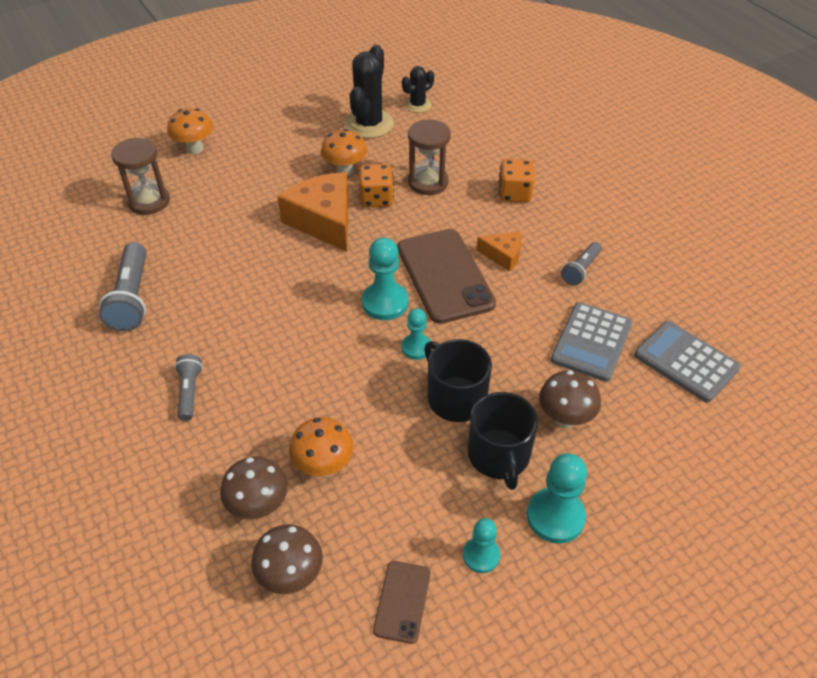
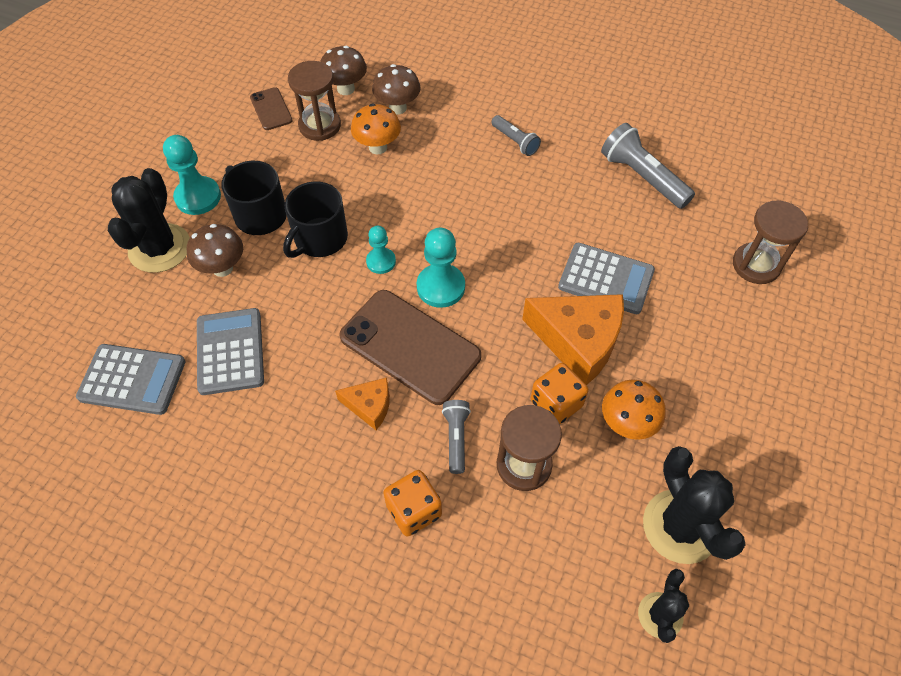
camera: 145 degrees right, 10 degrees up
(195, 149) = (808, 354): orange mushroom -> none
(258, 245) = (606, 279): none -> grey calculator
(362, 536) = (320, 126): none -> brown hourglass
(455, 398) = (320, 238): black mug -> black mug turned 105 degrees clockwise
(481, 555) = (237, 152): turquoise pawn -> none
(503, 255) = (369, 406): orange cheese -> orange cheese turned 150 degrees counterclockwise
(581, 269) = (278, 435): grey flashlight -> grey flashlight (456, 438)
(621, 475) = (159, 248): none -> black cactus

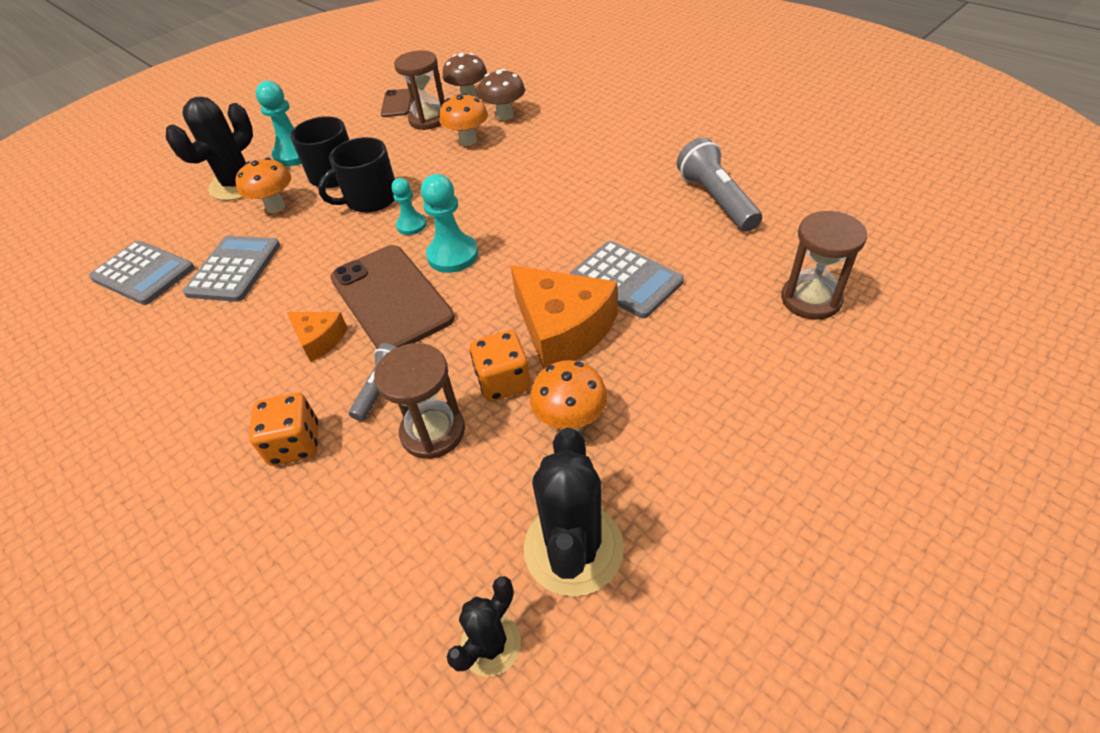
camera: 25 degrees right, 10 degrees down
(222, 268) = (275, 206): brown mushroom -> orange mushroom
(515, 141) = (599, 153): grey flashlight -> none

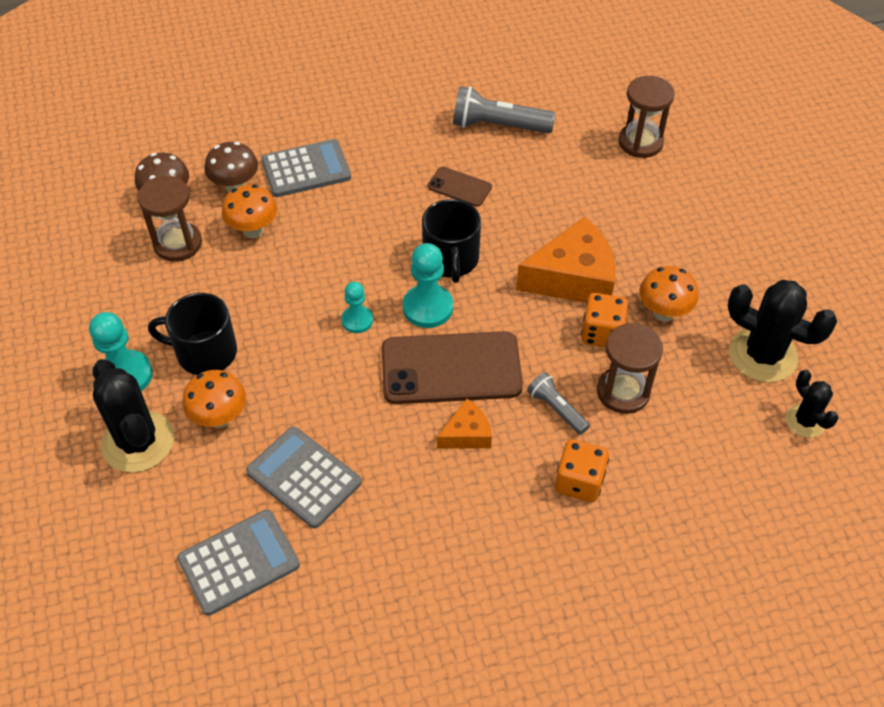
camera: 65 degrees left, 5 degrees up
(370, 199) = (283, 336): black mug -> black mug (451, 259)
(397, 103) = (112, 257): brown phone -> brown phone (459, 187)
(626, 280) = (547, 219): grey calculator -> grey calculator (306, 169)

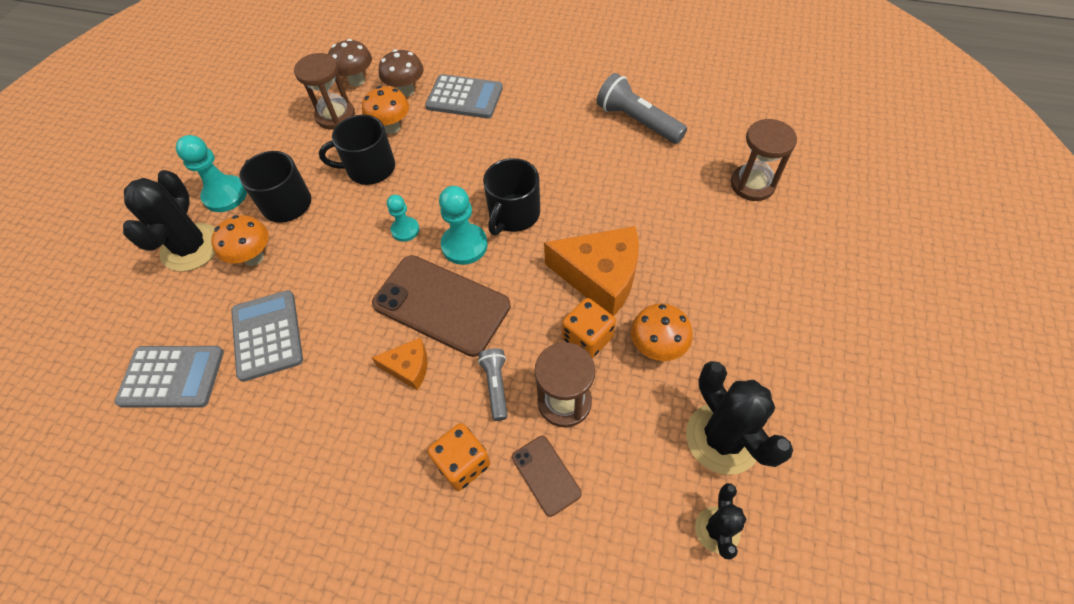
camera: 35 degrees right, 5 degrees up
(266, 279) = (369, 168): none -> black mug
(459, 187) = (567, 158): brown phone -> brown phone (546, 475)

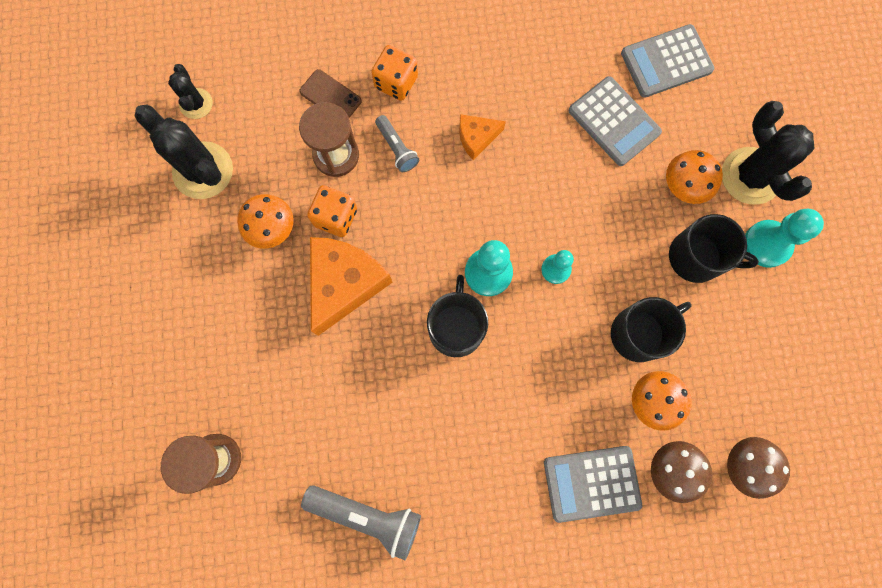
camera: 155 degrees right, 20 degrees up
(335, 116) = (728, 396): brown hourglass -> none
(441, 305) = (478, 203): brown phone -> none
(600, 276) = (344, 284): orange cheese -> orange cheese turned 120 degrees clockwise

